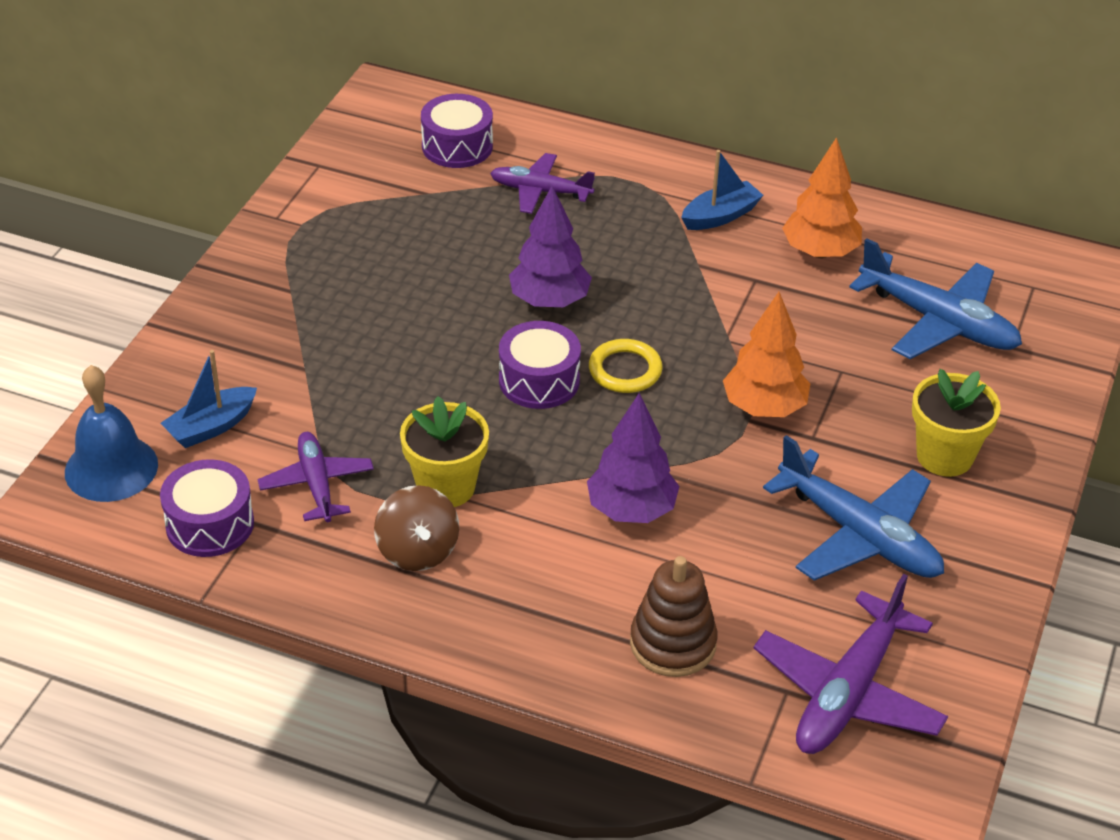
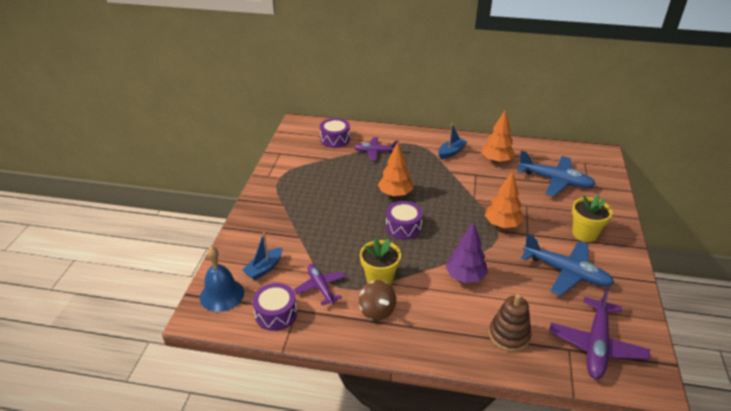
camera: 10 degrees left, 5 degrees down
(549, 301) = (395, 194): purple tree -> orange tree
(625, 370) = (438, 217): yellow ring -> none

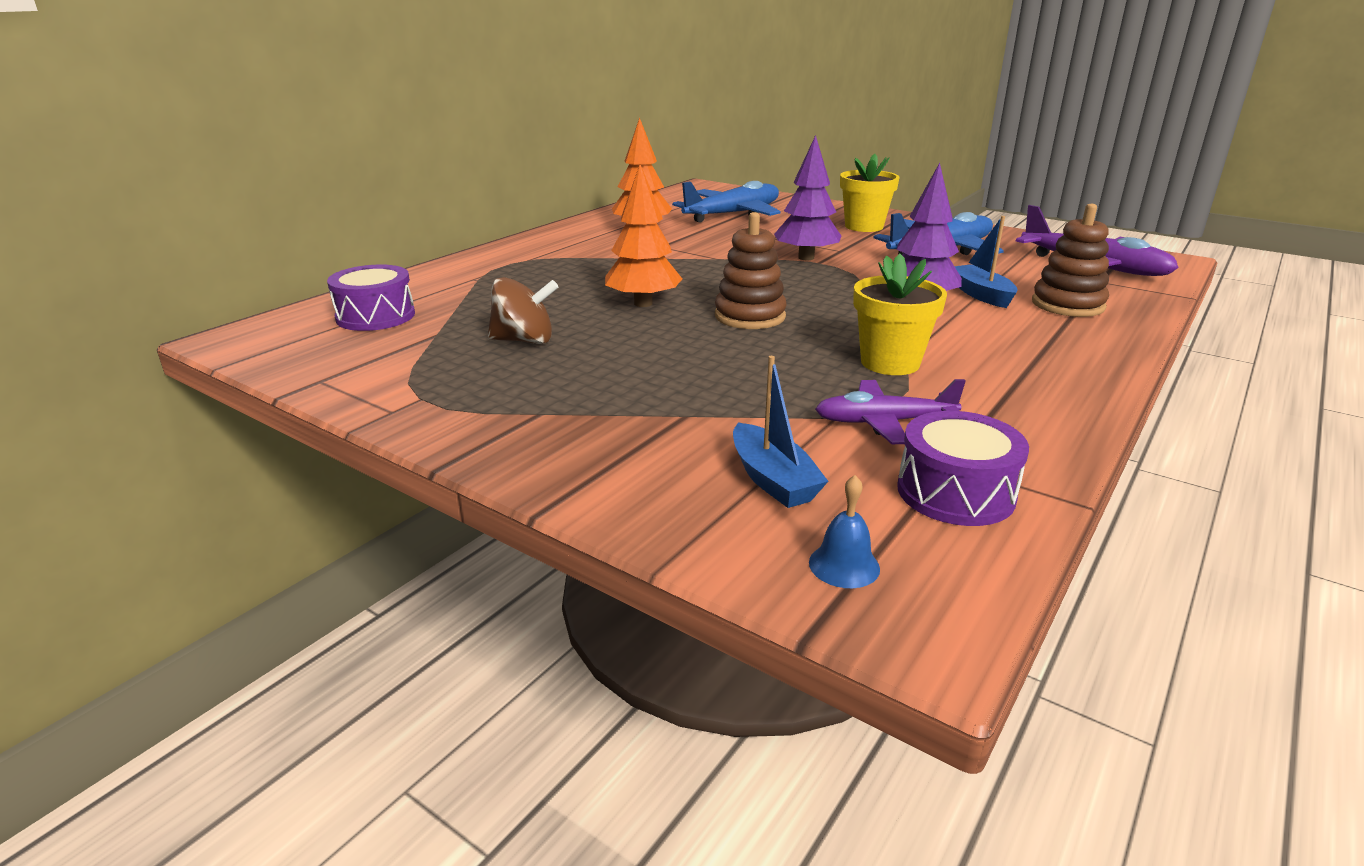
camera: 65 degrees left, 10 degrees down
(222, 295) = (844, 565): blue bell -> blue bell, size x0.50
(375, 152) = (485, 293): purple plane -> none
(377, 311) = (982, 382): brown spinning top -> brown spinning top (524, 340)
(403, 227) = (750, 316): purple drum -> brown stacking toy
(451, 152) = (577, 247): blue boat -> blue boat (981, 295)
(502, 224) = (806, 258): orange tree -> purple tree

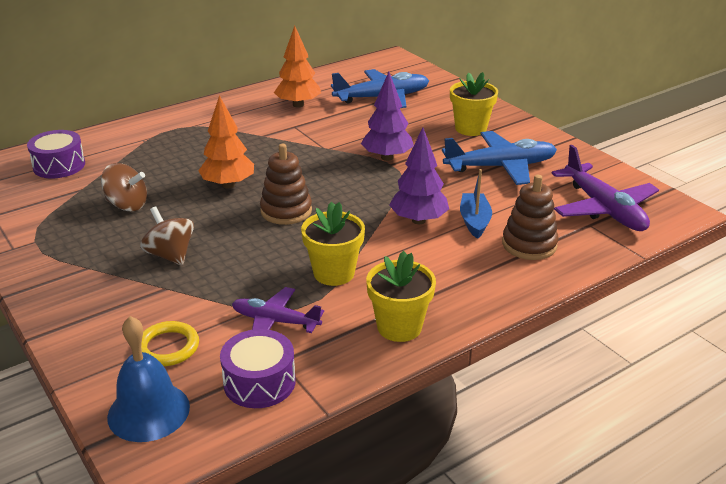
camera: 20 degrees right, 5 degrees up
(649, 380) = (170, 255): none -> brown spinning top
(773, 480) = (168, 347): blue boat -> yellow ring
(844, 565) = (148, 411): blue bell -> blue bell, size x2.00
(1044, 399) = (399, 327): none -> yellow flower pot

